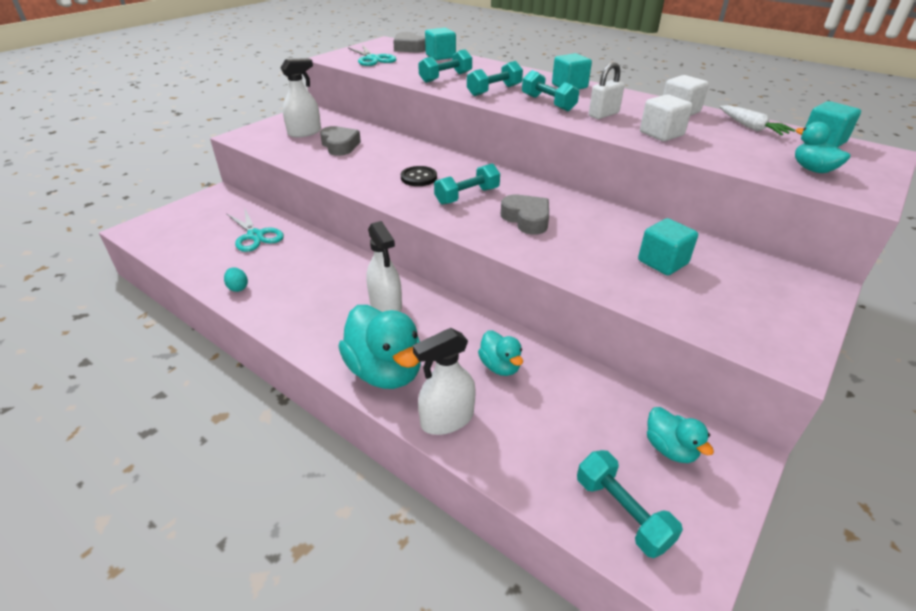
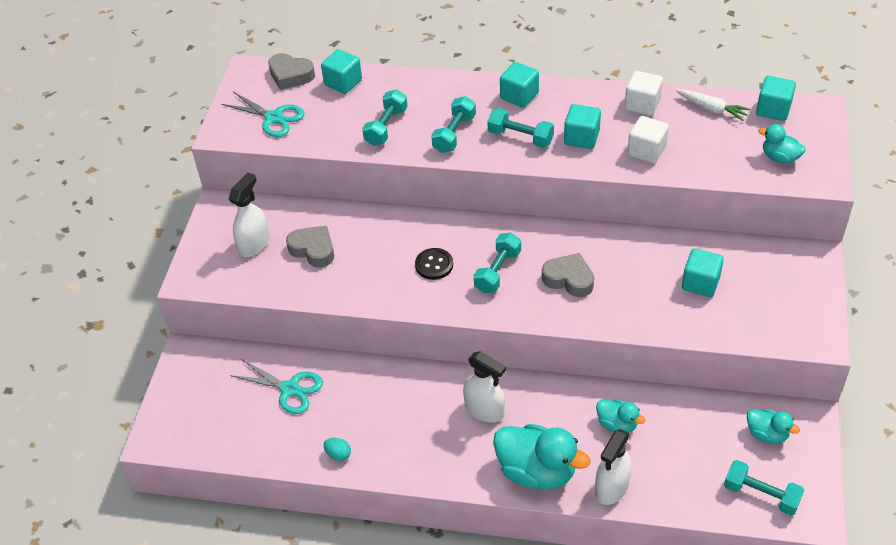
camera: 25 degrees left, 10 degrees up
(603, 114) = (581, 138): white padlock -> turquoise cube

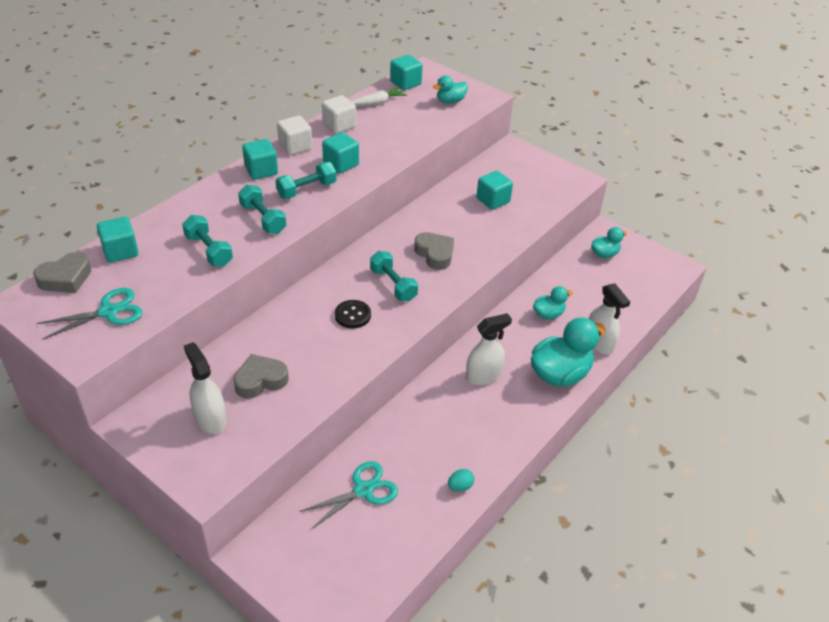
camera: 65 degrees left, 5 degrees down
(569, 279) = (435, 254): grey heart -> grey heart turned 90 degrees clockwise
(646, 151) = (386, 144): white cube -> white cube (295, 146)
(761, 495) = (648, 280): turquoise dumbbell -> none

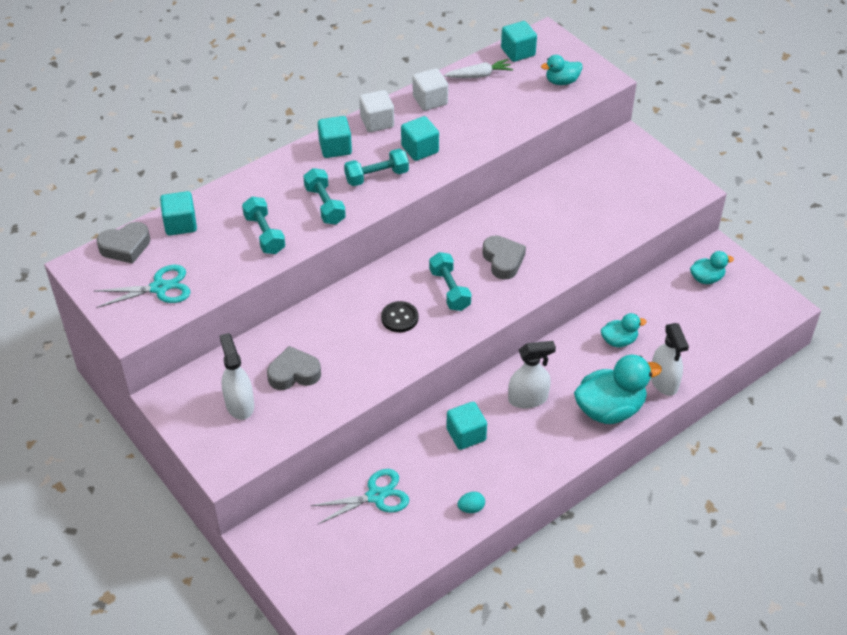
camera: 15 degrees right, 5 degrees up
(493, 200) = (585, 204): turquoise cube -> turquoise cube (466, 435)

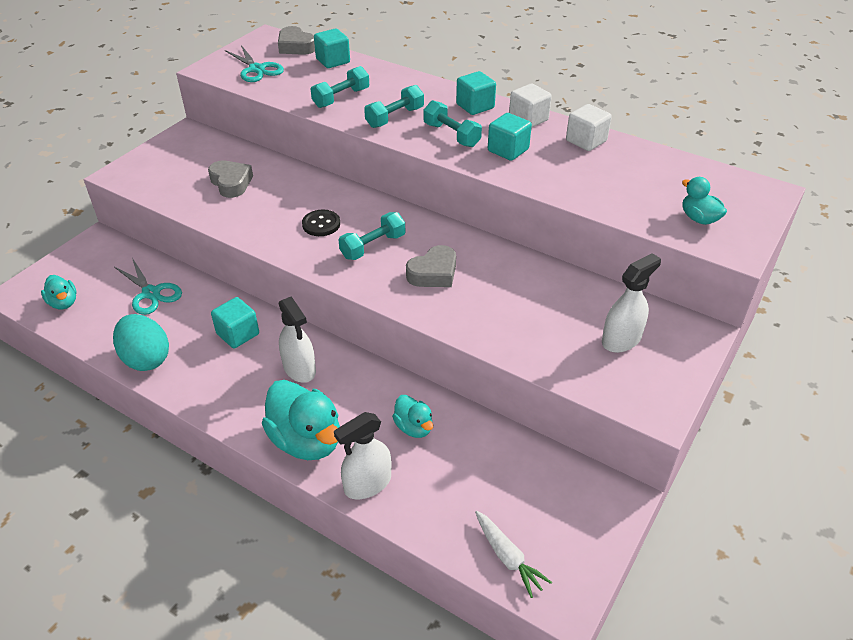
camera: 70 degrees right, 5 degrees down
(239, 404) = (189, 165): white spray bottle -> white spray bottle (621, 339)
(471, 508) = (146, 359): turquoise egg -> turquoise egg, size x2.25
(479, 75) = (653, 162): white carrot -> white carrot (507, 557)
(518, 52) = (718, 179): turquoise cube -> none
(706, 278) = (563, 495): turquoise duck -> turquoise duck (63, 303)

